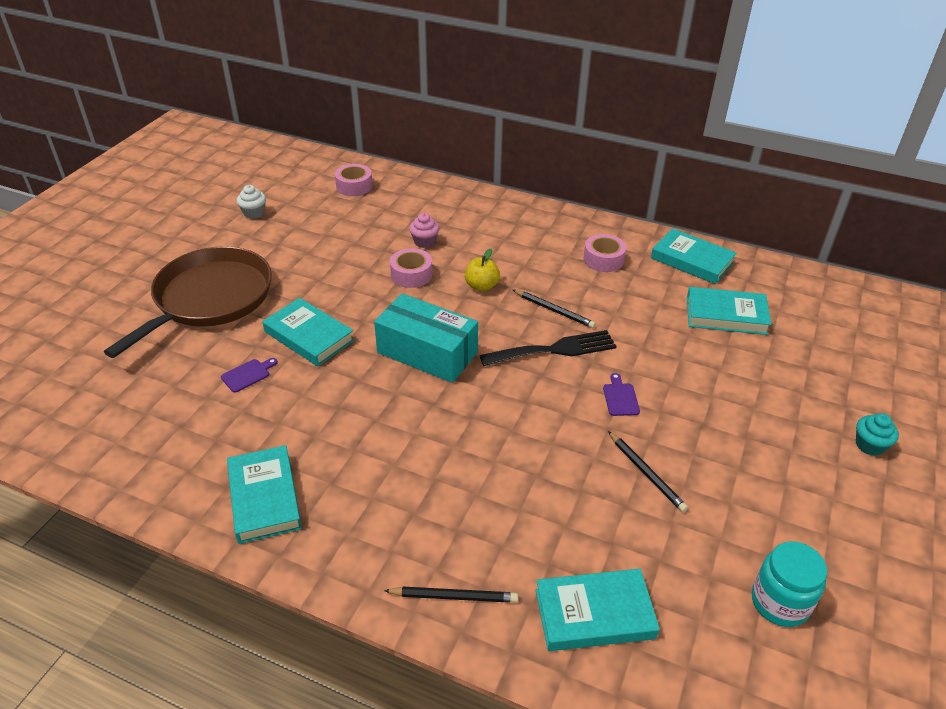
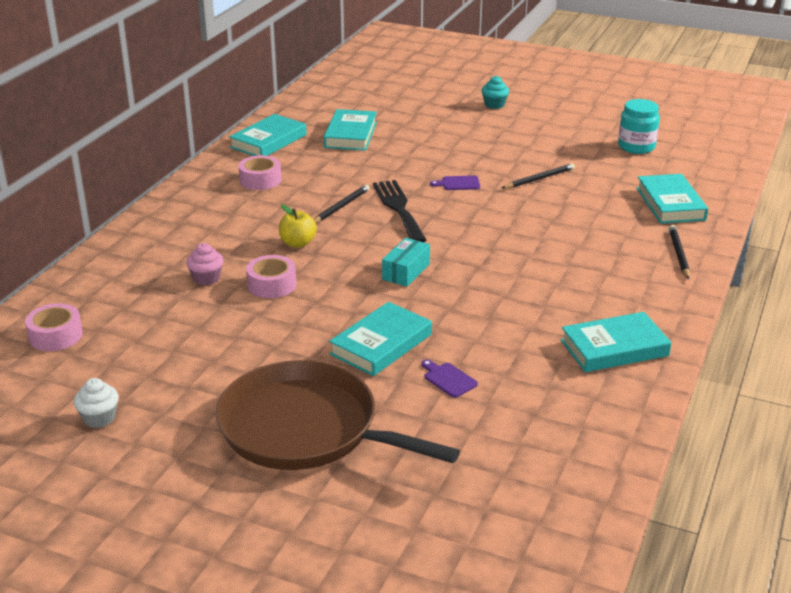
camera: 90 degrees left, 10 degrees down
(427, 353) = (406, 271): turquoise box -> turquoise box, size x0.54

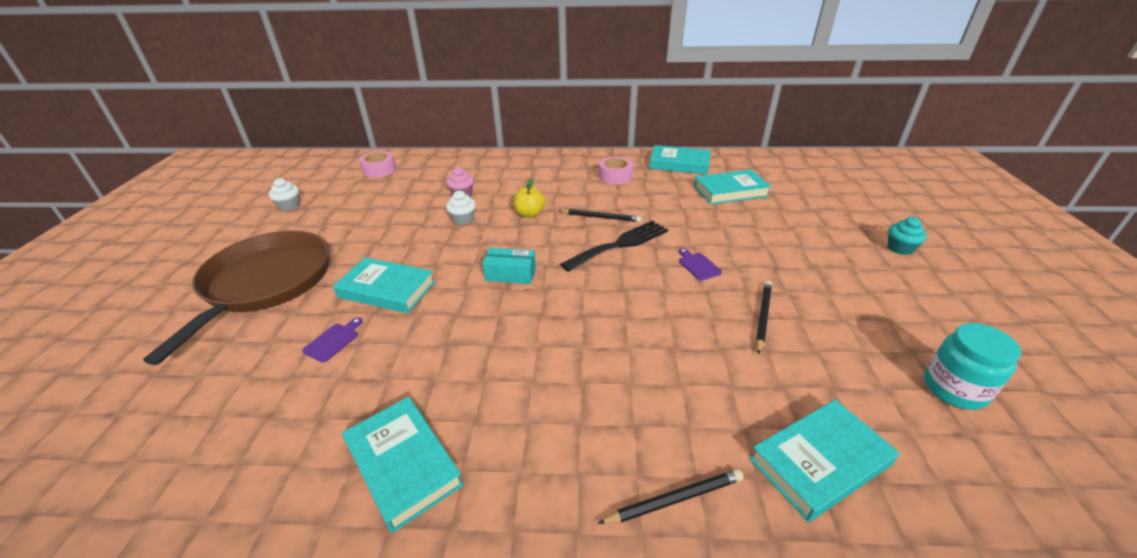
camera: 70 degrees right, 5 degrees up
(272, 285) = (463, 219): pink tape -> white cupcake
(539, 179) = (763, 317): black pencil -> black pencil turned 105 degrees counterclockwise

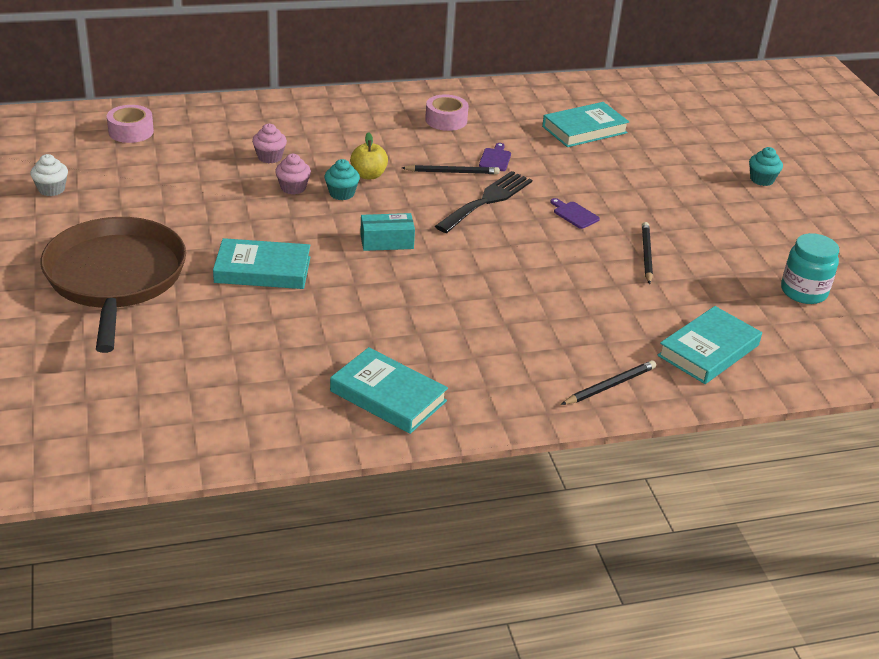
camera: 20 degrees left, 0 degrees up
(333, 341) = (246, 321): purple cutting board -> purple cutting board (495, 159)
(463, 219) = (293, 188): white cupcake -> pink cupcake
(498, 227) = (341, 193): none -> turquoise cupcake
(679, 164) = (516, 98): turquoise book -> none

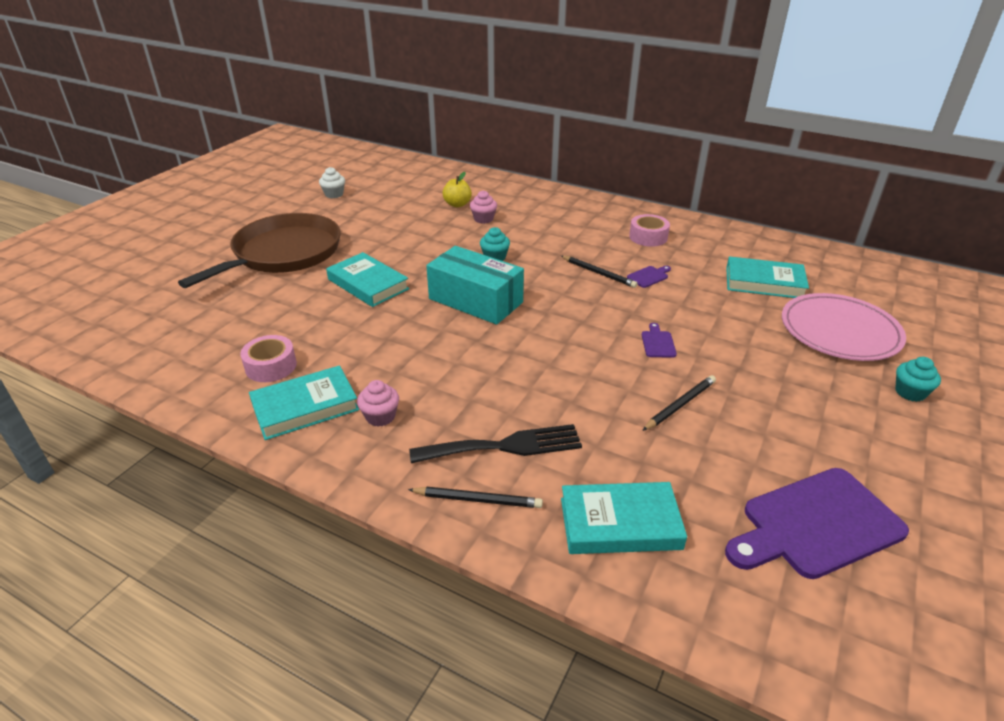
camera: 45 degrees right, 0 degrees up
(131, 131) = (425, 178): pink tape -> pink tape (271, 366)
(293, 188) = (468, 242): pink cupcake -> pink cupcake (380, 416)
(368, 175) = (532, 253): yellow apple -> yellow apple (457, 204)
(386, 242) = (475, 300): turquoise box -> turquoise box, size x1.84
(388, 396) = (305, 407): turquoise book -> turquoise book turned 75 degrees clockwise
(487, 200) = (596, 303): black fork -> black fork (504, 446)
(677, 151) = (839, 331): none -> pink plate
(803, 292) = (816, 524): turquoise jar -> purple cutting board

